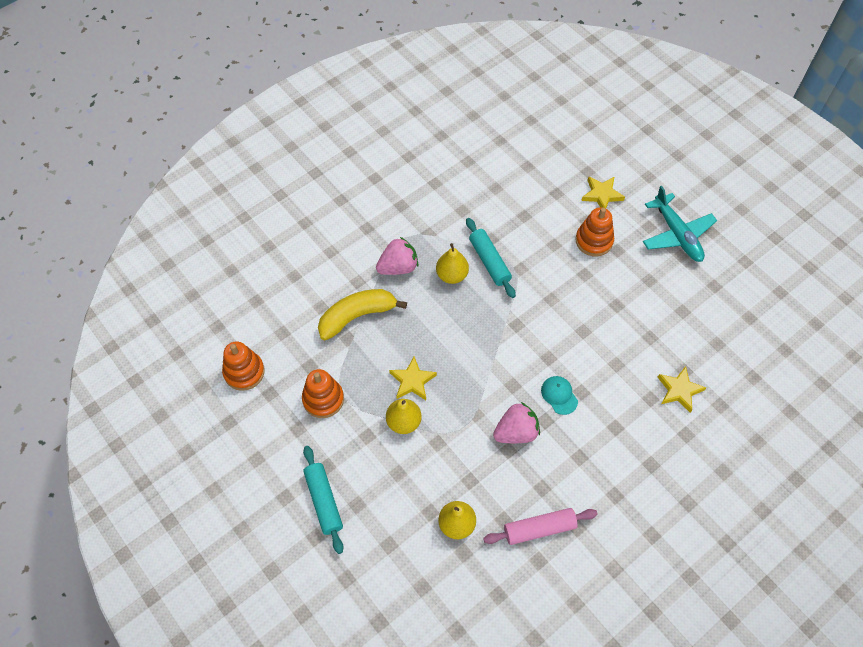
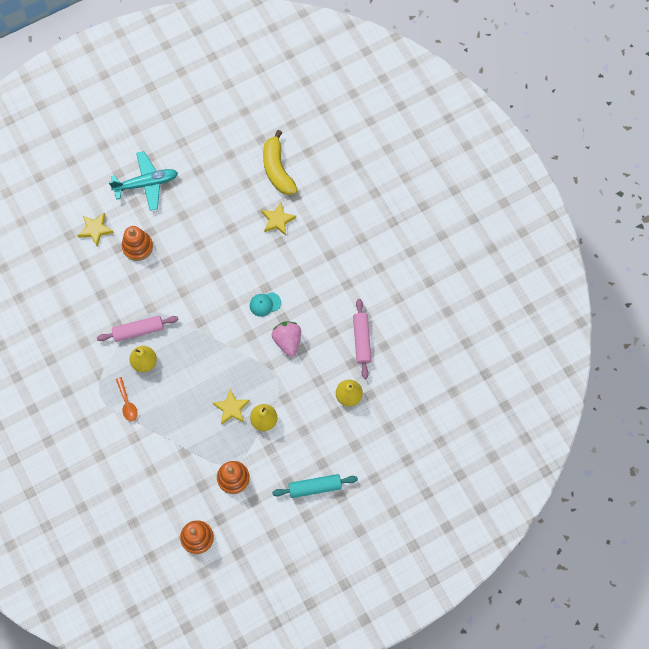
camera: 80 degrees left, 10 degrees up
(357, 316) = (166, 442): yellow banana -> yellow banana (277, 169)
(398, 267) = (127, 403): pink strawberry -> orange spoon
(489, 261) = (138, 330): turquoise rolling pin -> pink rolling pin

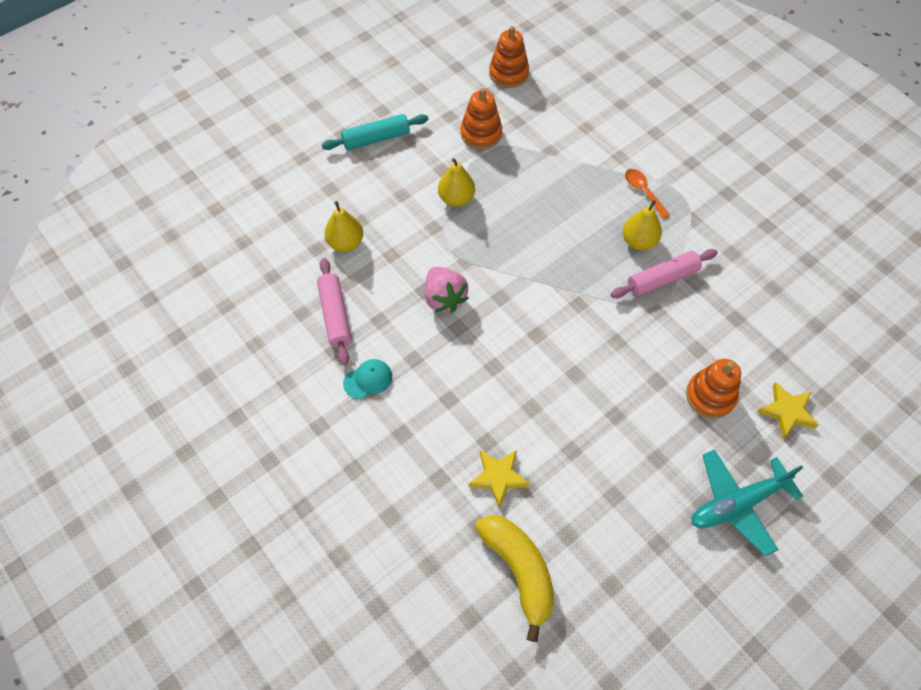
camera: 170 degrees right, 10 degrees down
(231, 408) = (503, 205): yellow star -> none
(265, 304) = (489, 343): turquoise cap -> turquoise cap (368, 379)

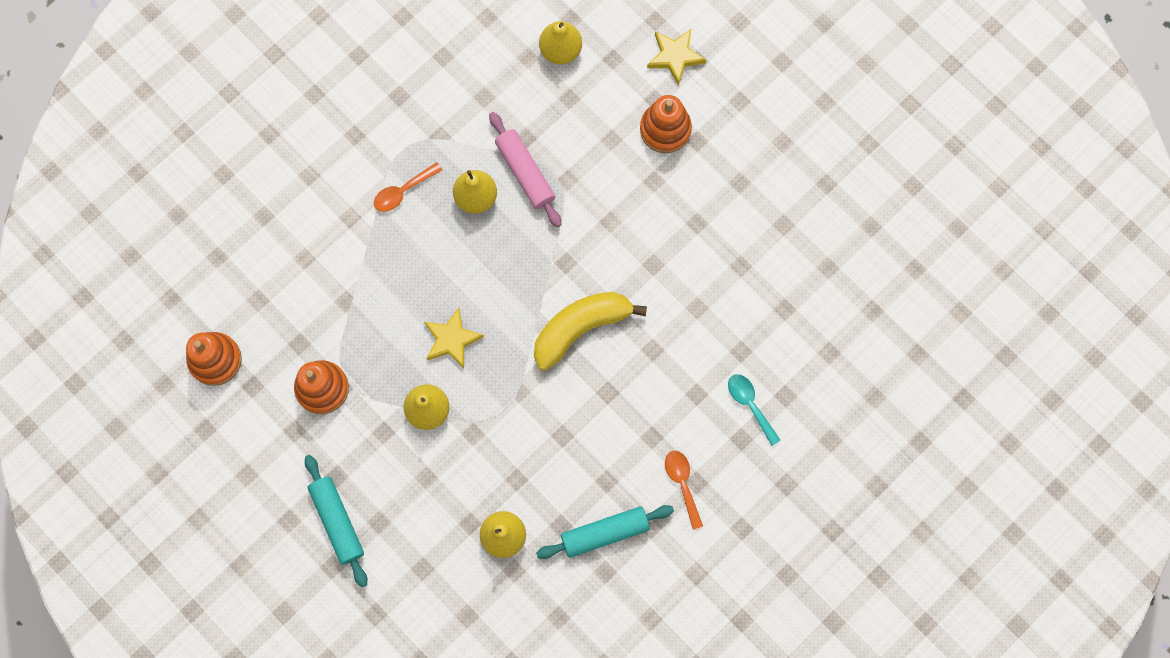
camera: 95 degrees left, 15 degrees up
(335, 315) = (605, 533): pink rolling pin -> turquoise rolling pin
(368, 379) = (682, 484): turquoise cap -> orange spoon
(434, 445) = (750, 405): none -> turquoise spoon
(444, 298) = (571, 411): pink strawberry -> none
(498, 477) = (777, 337): yellow star -> yellow star (451, 339)
(519, 571) = (869, 311): yellow banana -> yellow banana (581, 328)
(737, 503) = (778, 110): turquoise plane -> none
(783, 314) = (560, 50): none -> yellow pear

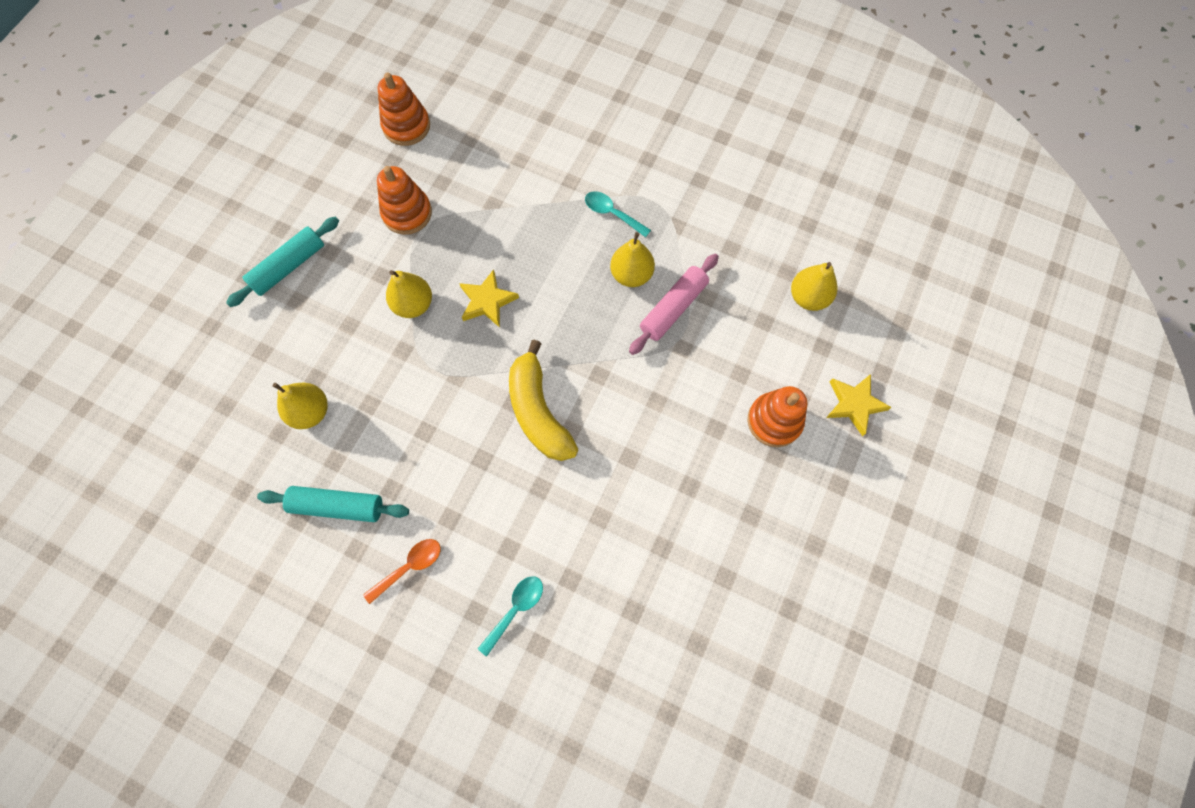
camera: 70 degrees right, 5 degrees down
(403, 191) = (612, 213): orange spoon -> turquoise spoon
(581, 328) = (538, 411): yellow banana -> yellow banana turned 150 degrees counterclockwise
(605, 533) = (338, 506): turquoise rolling pin -> turquoise rolling pin turned 45 degrees counterclockwise

